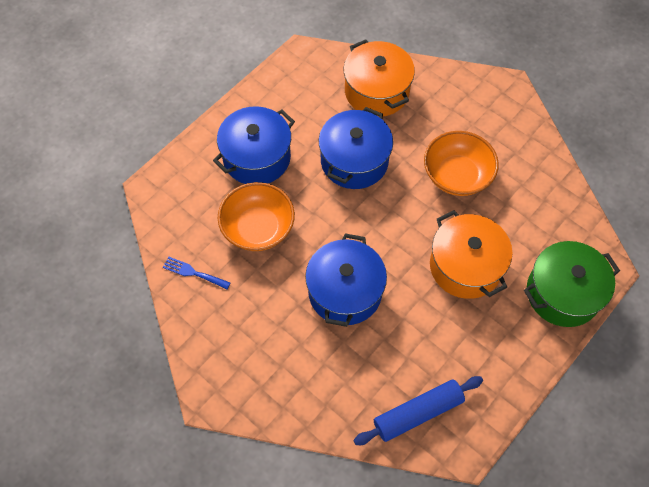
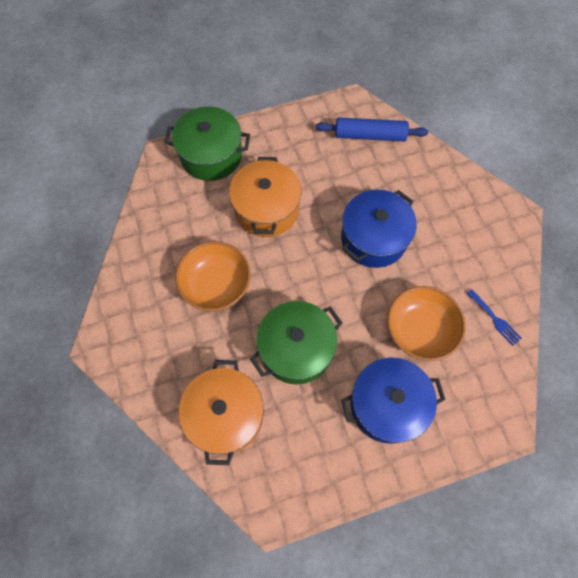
camera: 150 degrees left, 5 degrees up
(354, 161) = (296, 349): blue pot -> green pot

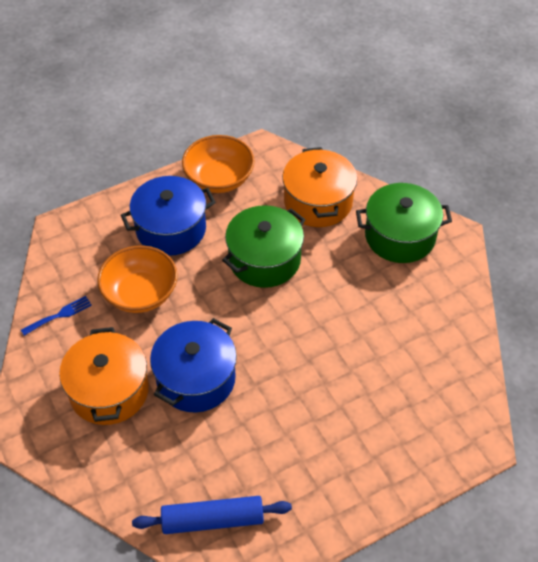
camera: 170 degrees right, 15 degrees down
(211, 155) = (421, 453): green pot -> green pot (400, 236)
(216, 285) = (362, 304): orange bowl -> orange bowl (219, 179)
(266, 209) = (330, 393): orange pot -> orange pot (109, 390)
(495, 319) = (60, 315): blue fork -> blue fork turned 105 degrees clockwise

